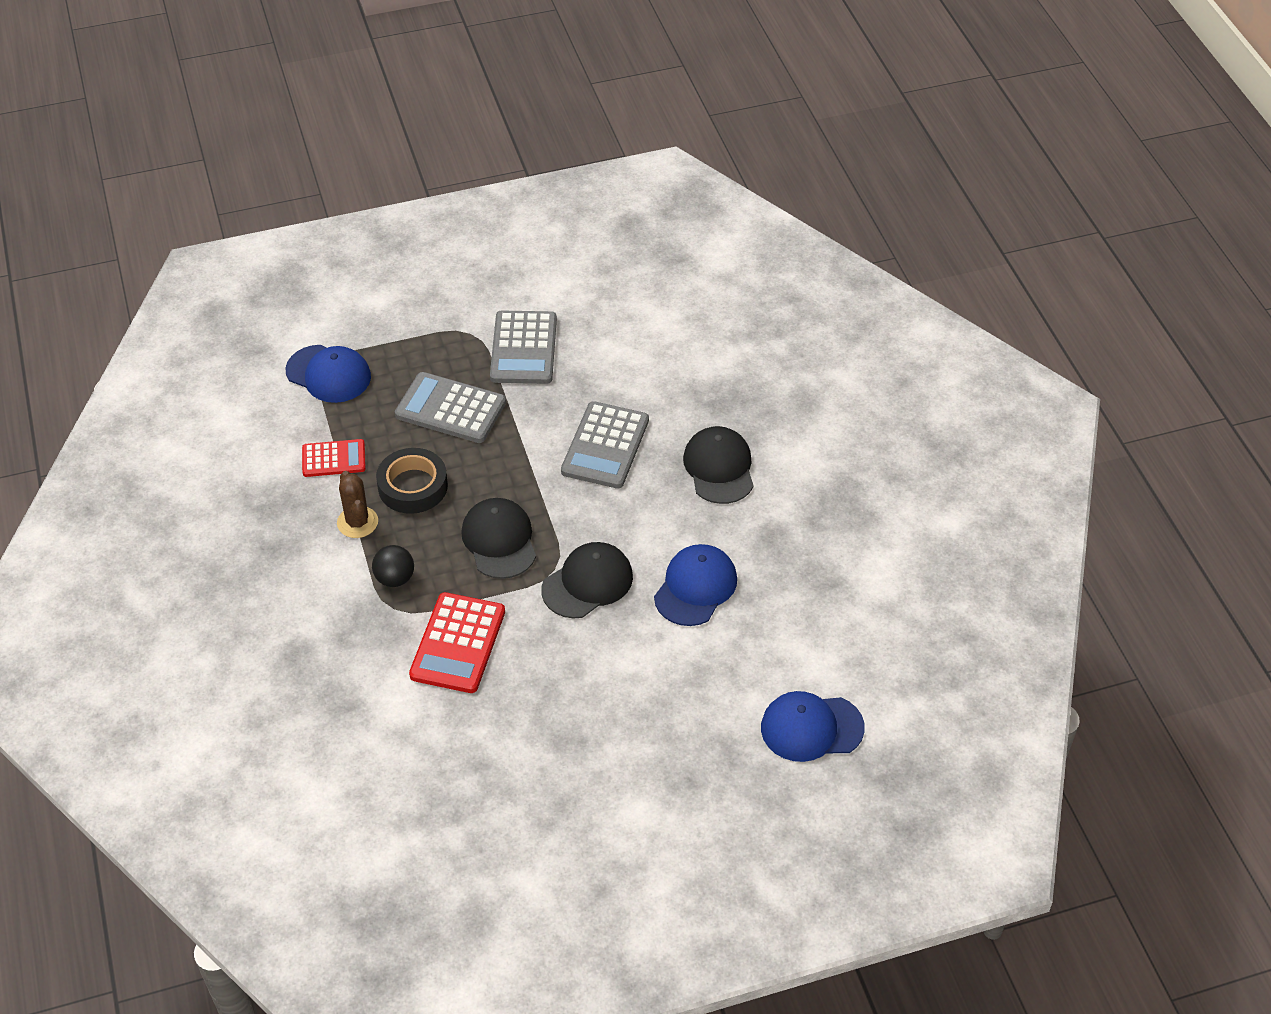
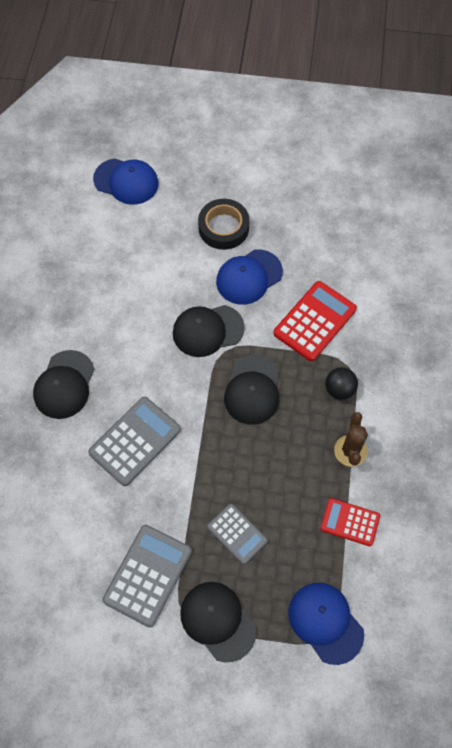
camera: 155 degrees left, 15 degrees up
(413, 486) = (297, 467): black tape -> black tape (223, 228)
(436, 340) = (218, 621): none -> black cap
(450, 409) = (237, 534): grey calculator -> grey calculator, size x0.63
(695, 587) = (138, 297): blue cap -> blue cap (249, 277)

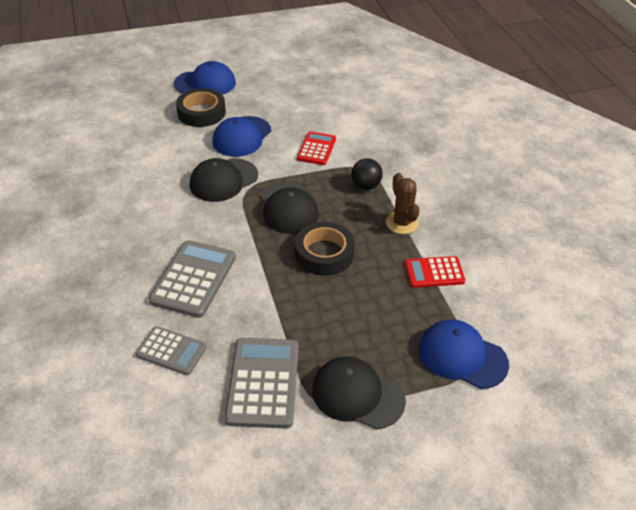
camera: 25 degrees left, 20 degrees down
(64, 385) = (98, 258): black cap -> none
(126, 181) = (96, 105): blue cap -> blue cap (205, 83)
(237, 534) = (335, 316): grey calculator -> grey calculator (171, 351)
(260, 459) = (324, 253): none -> black tape
(315, 321) = (316, 149): red calculator -> red calculator, size x0.63

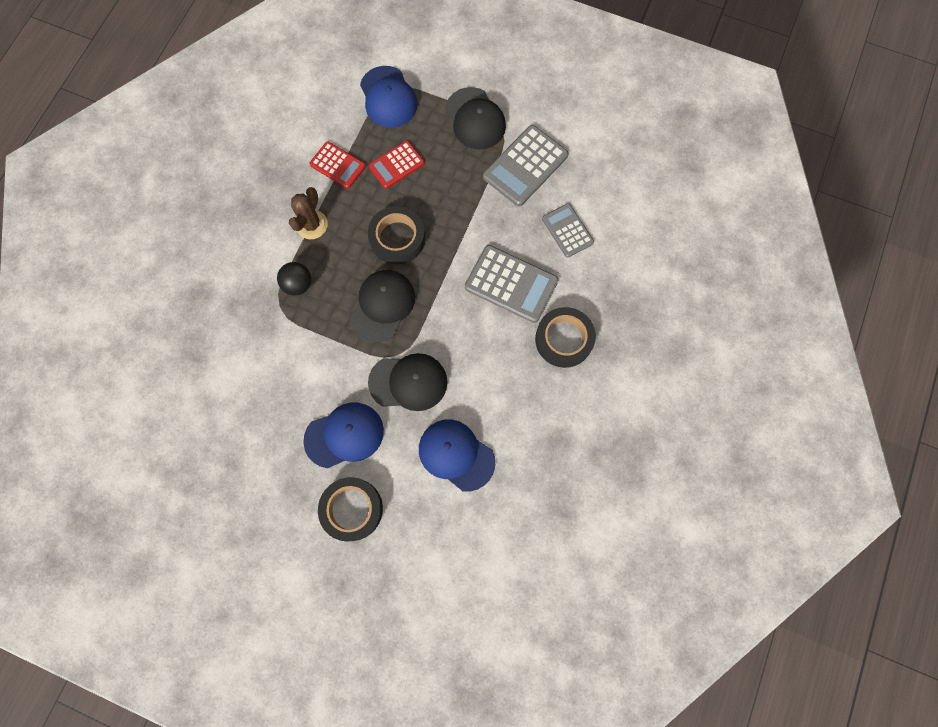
camera: 140 degrees left, 30 degrees up
(114, 268) = (564, 339): none -> black tape
(194, 279) = (511, 284): grey calculator -> grey calculator turned 120 degrees counterclockwise
(205, 83) = (307, 566): blue cap -> blue cap (456, 455)
(316, 149) = (293, 363): red calculator -> red calculator (396, 165)

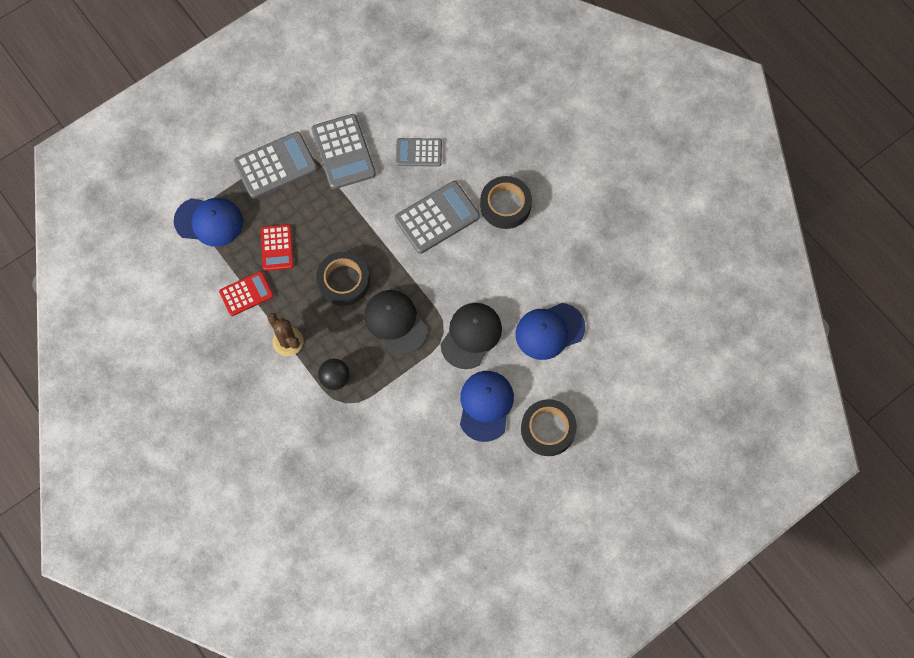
camera: 60 degrees left, 5 degrees down
(475, 119) = (275, 165): black cap -> grey calculator

